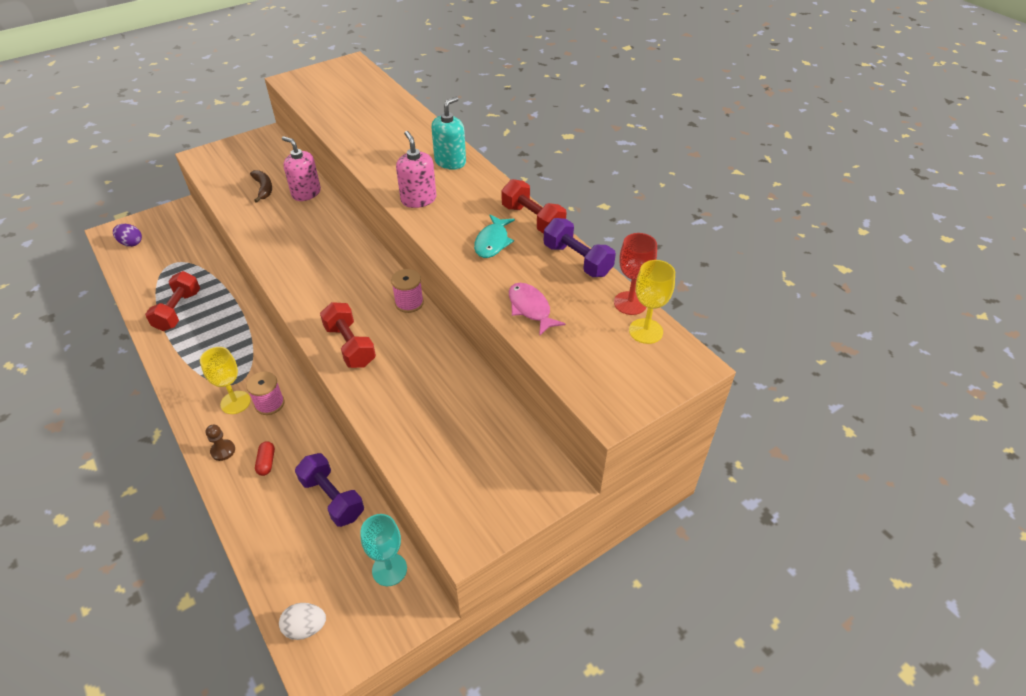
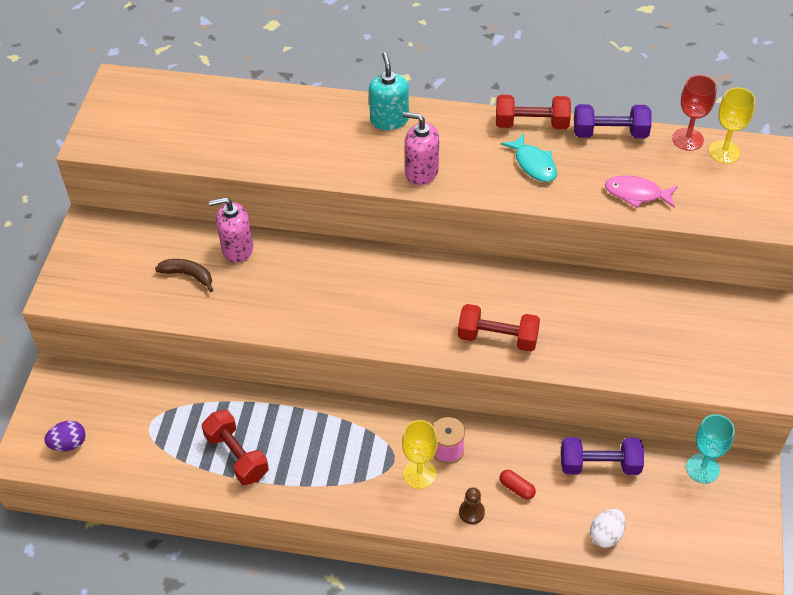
camera: 45 degrees left, 5 degrees up
(305, 627) = (708, 549): white egg -> white egg (606, 535)
(409, 303) = (485, 270): pink spool -> none

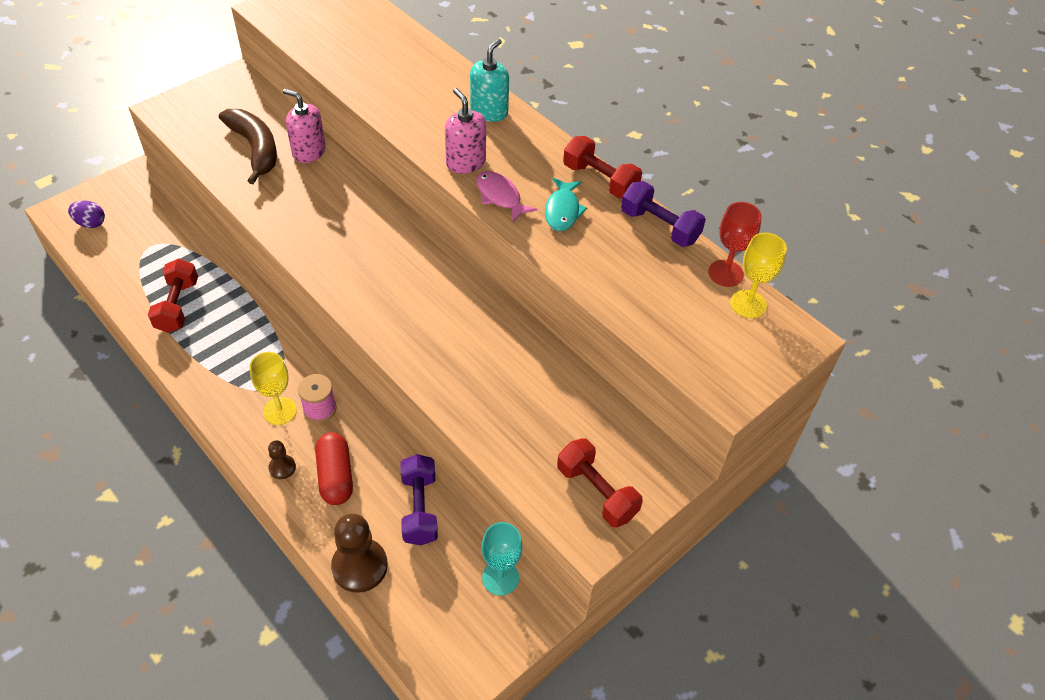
camera: 35 degrees right, 0 degrees up
(188, 275) = (255, 149): brown banana -> brown banana, size x1.79
(497, 338) = (414, 338): red dumbbell -> red dumbbell (596, 492)
(517, 488) = (335, 476): red capsule -> red capsule, size x1.87
(599, 465) = (419, 508): purple dumbbell -> purple dumbbell turned 45 degrees clockwise
(606, 535) = (360, 566): white egg -> brown pawn
(636, 194) = (622, 287): pink fish -> pink fish (500, 197)

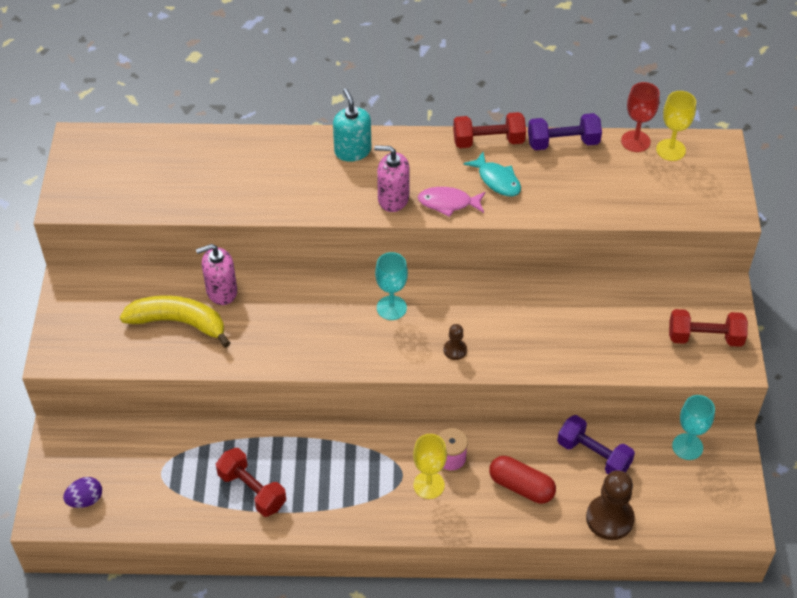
camera: 45 degrees left, 0 degrees up
(255, 149) = (179, 323): brown banana -> yellow banana
(282, 467) = (483, 514): brown pawn -> brown pawn (455, 350)
(394, 254) = (391, 308): none -> turquoise goblet

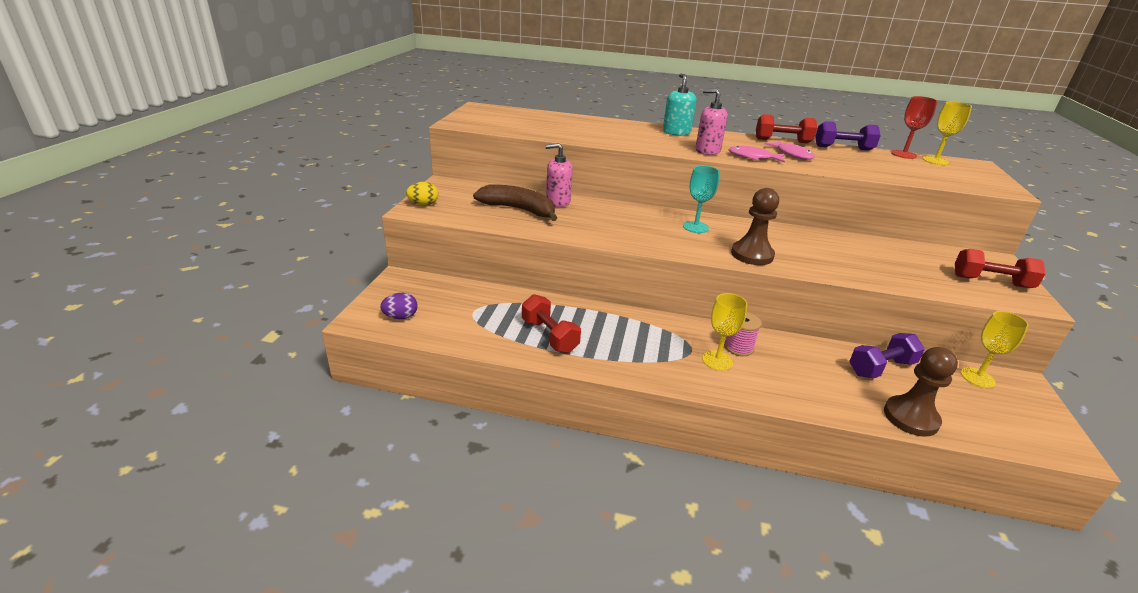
camera: 10 degrees right, 20 degrees down
(61, 340) = (423, 204): none -> yellow egg
(179, 323) = (519, 210): yellow banana -> brown banana
(455, 350) = (752, 255): brown pawn -> brown pawn, size x1.96
(497, 180) = (792, 154): turquoise fish -> pink fish
(521, 487) = (810, 377): red capsule -> none
(593, 455) = (881, 368): purple dumbbell -> purple dumbbell turned 75 degrees counterclockwise
(687, 446) = (977, 378): turquoise goblet -> yellow goblet

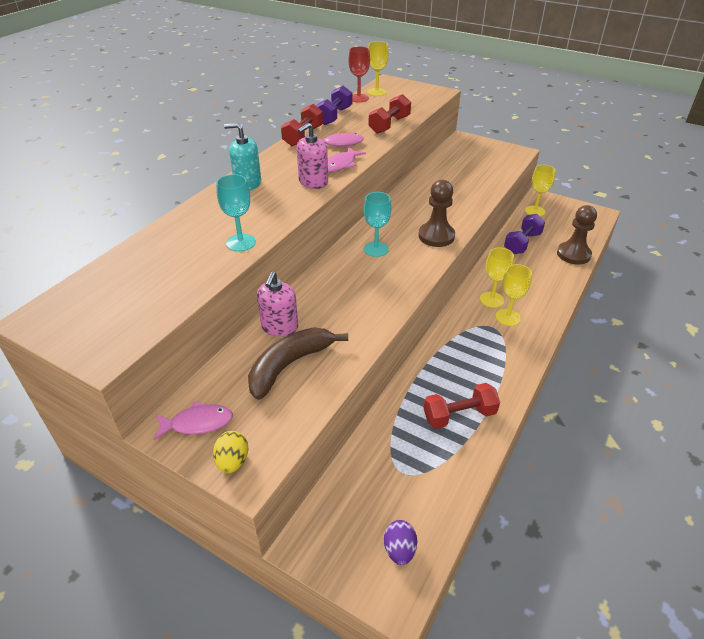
camera: 70 degrees left, 10 degrees up
(452, 190) = (198, 423): none -> pink fish
(594, 138) = (241, 243): none -> turquoise goblet
(738, 347) = (491, 299): pink spool -> yellow goblet
(881, 368) = (522, 243): purple dumbbell -> purple dumbbell turned 45 degrees clockwise
(991, 282) = (492, 154): red dumbbell -> red dumbbell (389, 125)

